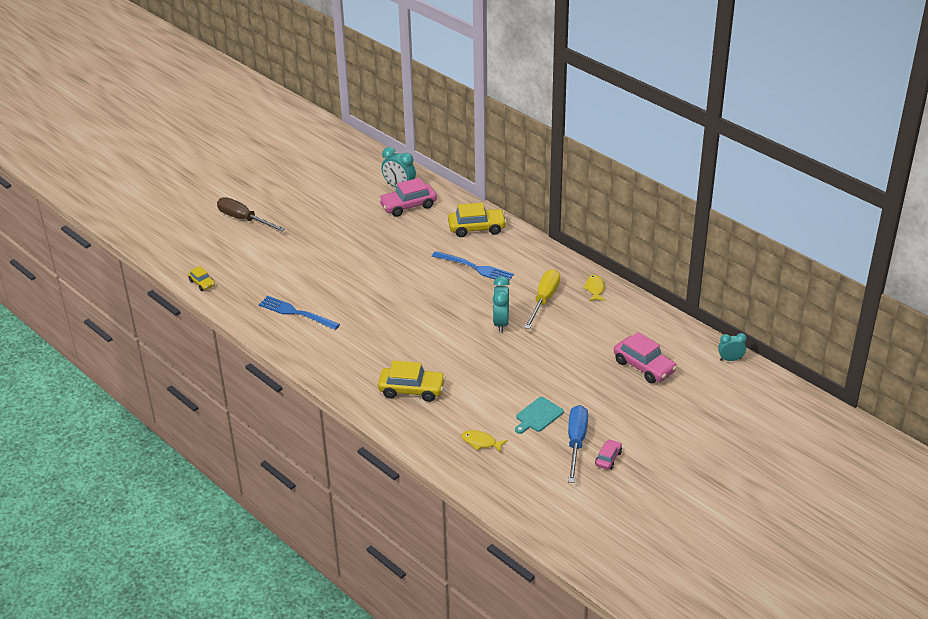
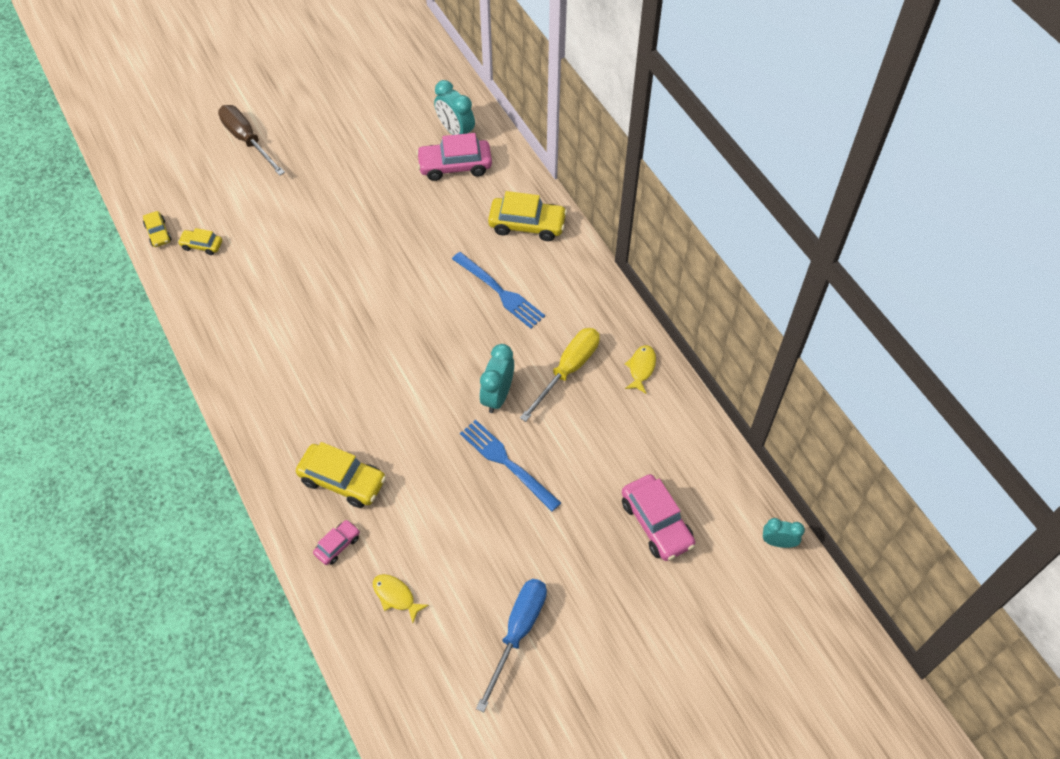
camera: 15 degrees right, 20 degrees up
(239, 284) = (202, 245): none -> yellow car
(296, 313) = (250, 311): blue fork -> blue fork (506, 462)
(538, 416) = (485, 571): turquoise cutting board -> none
(608, 458) = (549, 673): pink car -> pink car (337, 545)

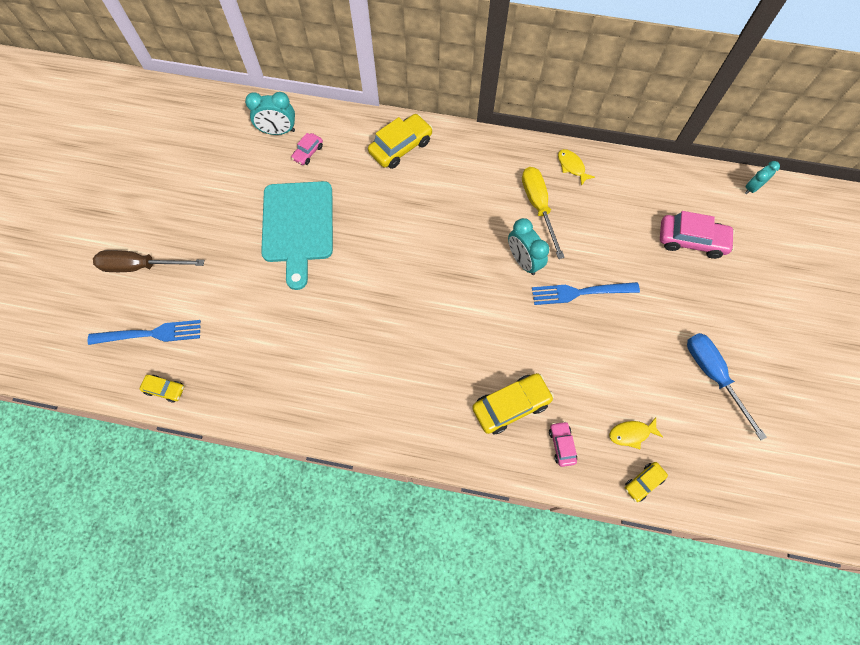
camera: 50 degrees left, 10 degrees up
(202, 245) = (210, 365): yellow car -> yellow car (643, 482)
(376, 211) = (298, 226): none -> turquoise cutting board
(455, 166) = (308, 152): pink car -> pink car, size x0.54
(500, 292) = (441, 201): blue fork -> blue fork (151, 334)

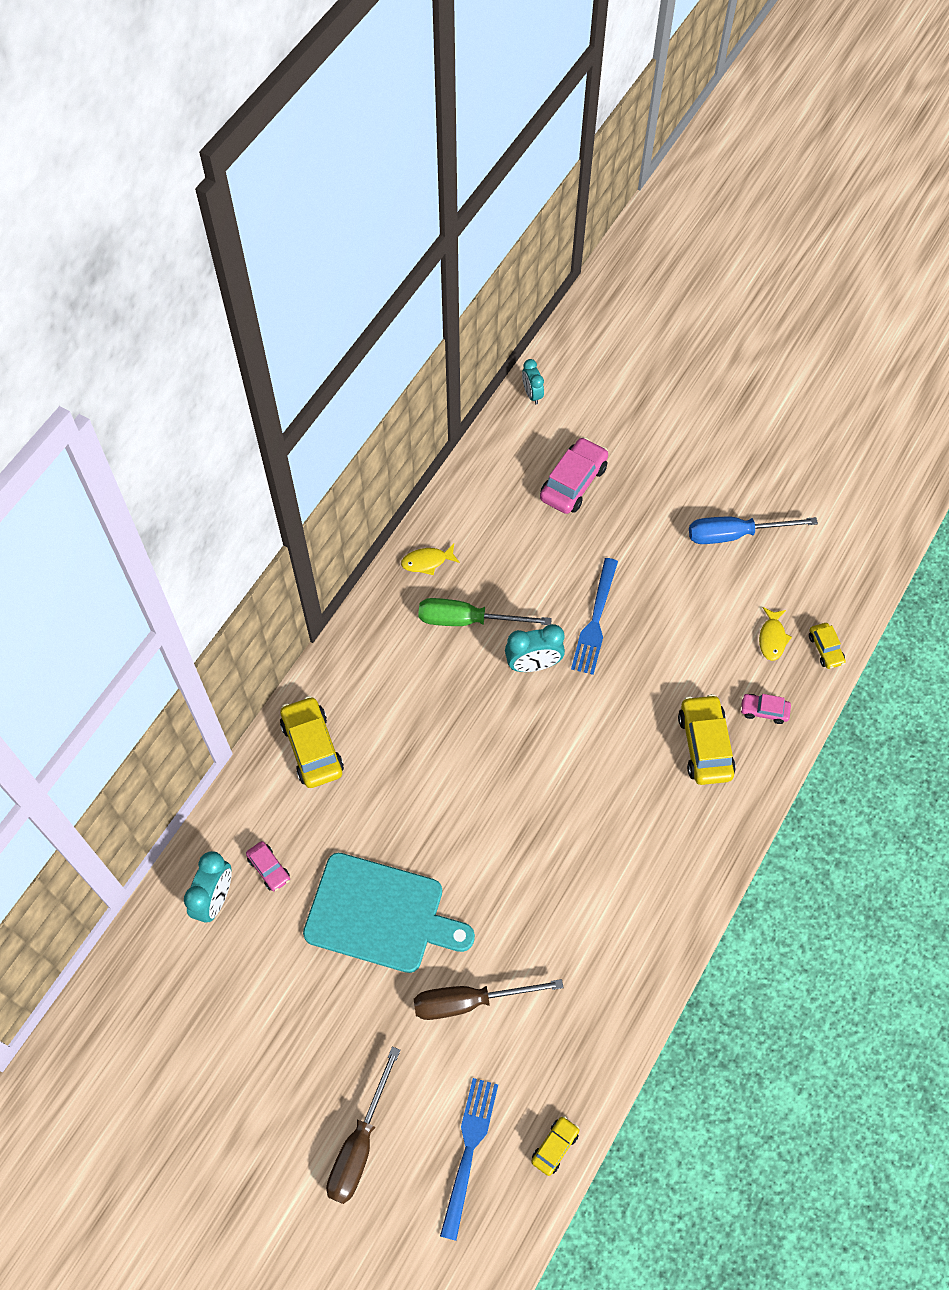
camera: 70 degrees left, 5 degrees down
(253, 301) = (469, 1001): none -> brown screwdriver
(538, 207) = (467, 620): yellow screwdriver -> green screwdriver

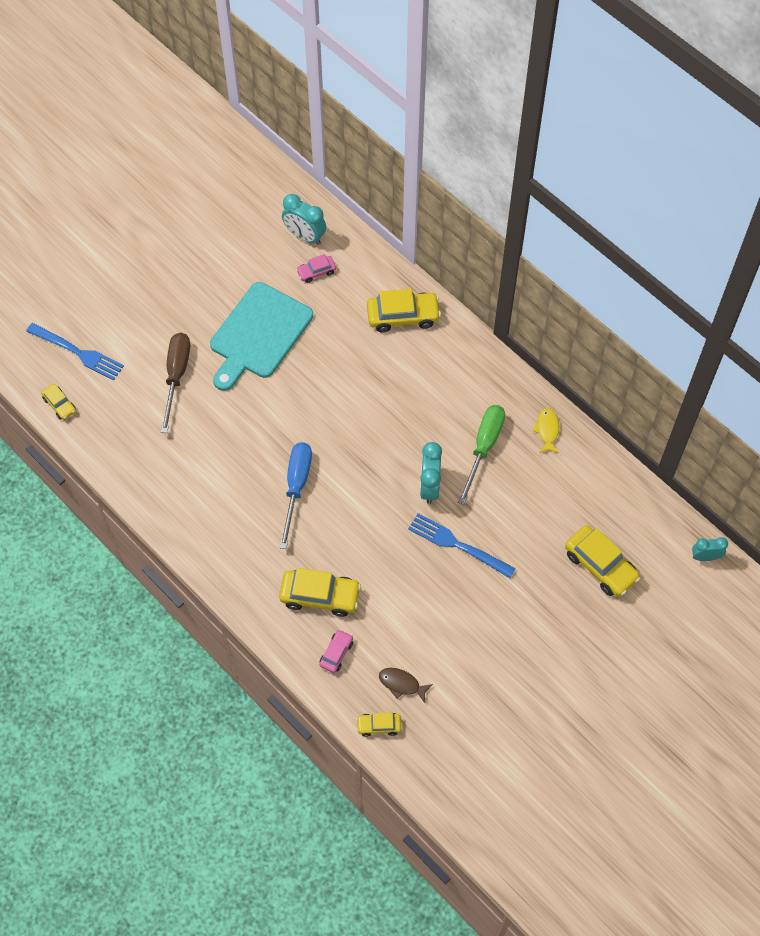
camera: 105 degrees right, 0 degrees up
(359, 1144) = (107, 290): brown screwdriver -> none
(573, 482) = (600, 565): pink car -> yellow car
(734, 534) = (514, 687): blue screwdriver -> blue screwdriver (296, 487)
(772, 638) = (401, 684): yellow fish -> brown fish

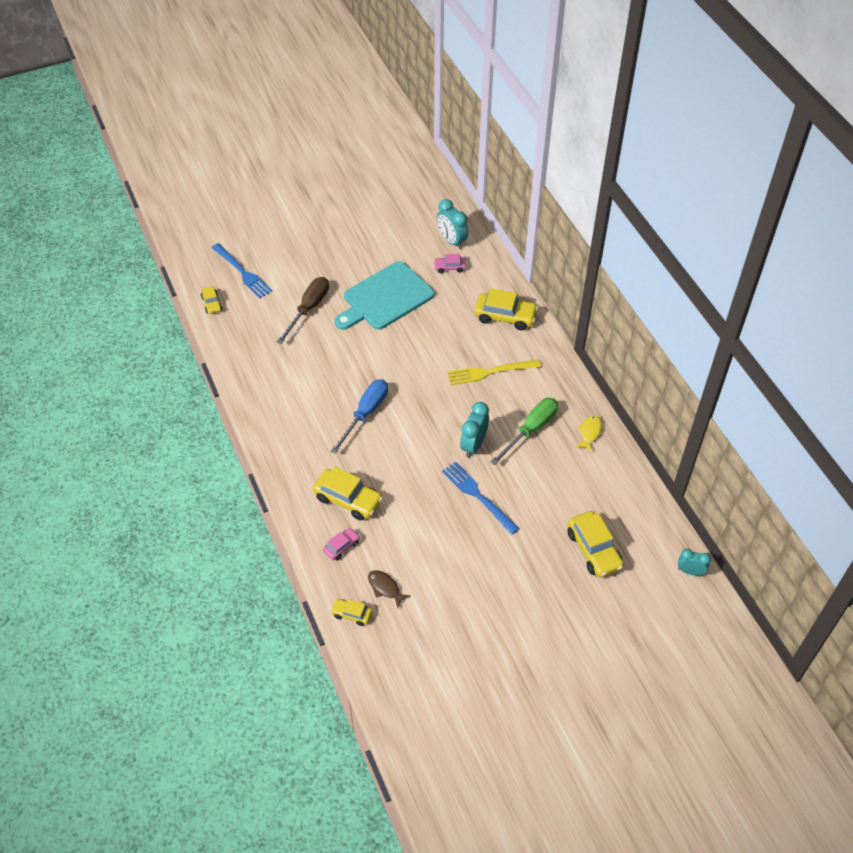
camera: 20 degrees right, 10 degrees down
(412, 391) = (489, 372): none -> yellow fork

